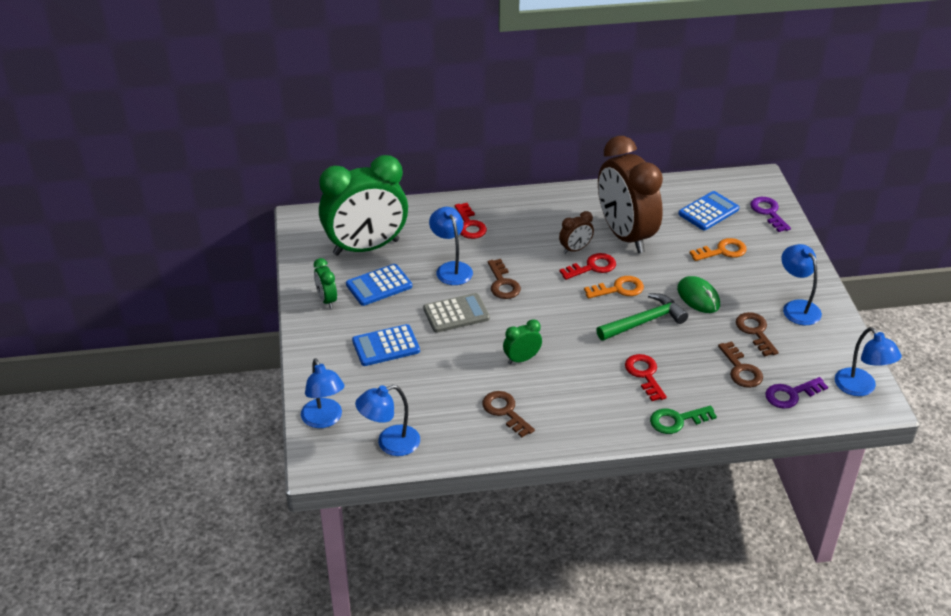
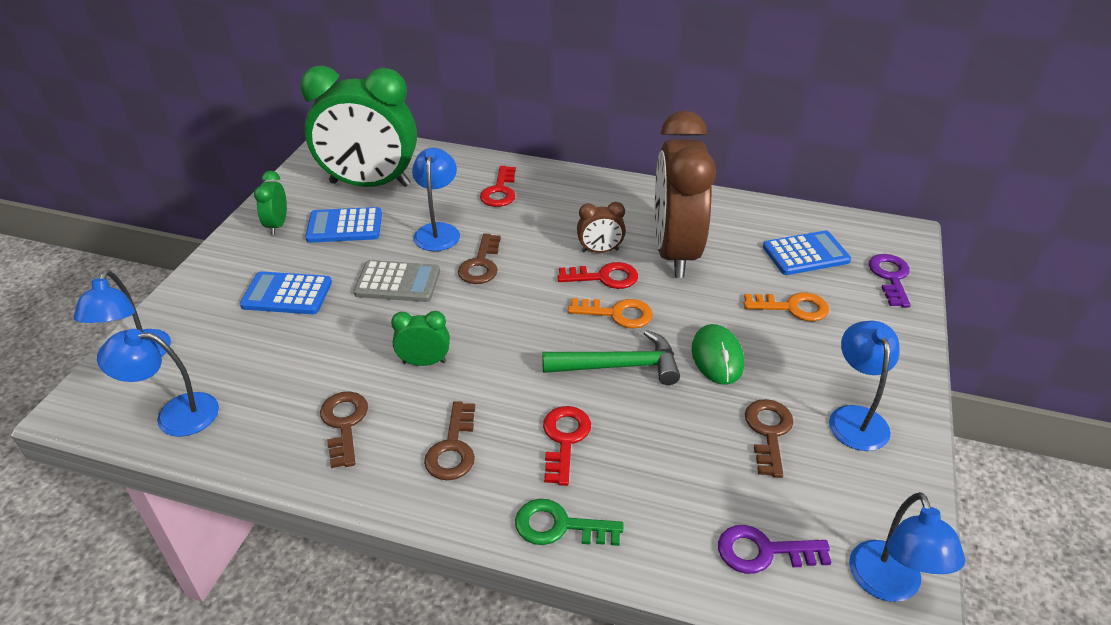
camera: 25 degrees right, 0 degrees up
(741, 370) = (709, 482): brown key -> brown key (453, 448)

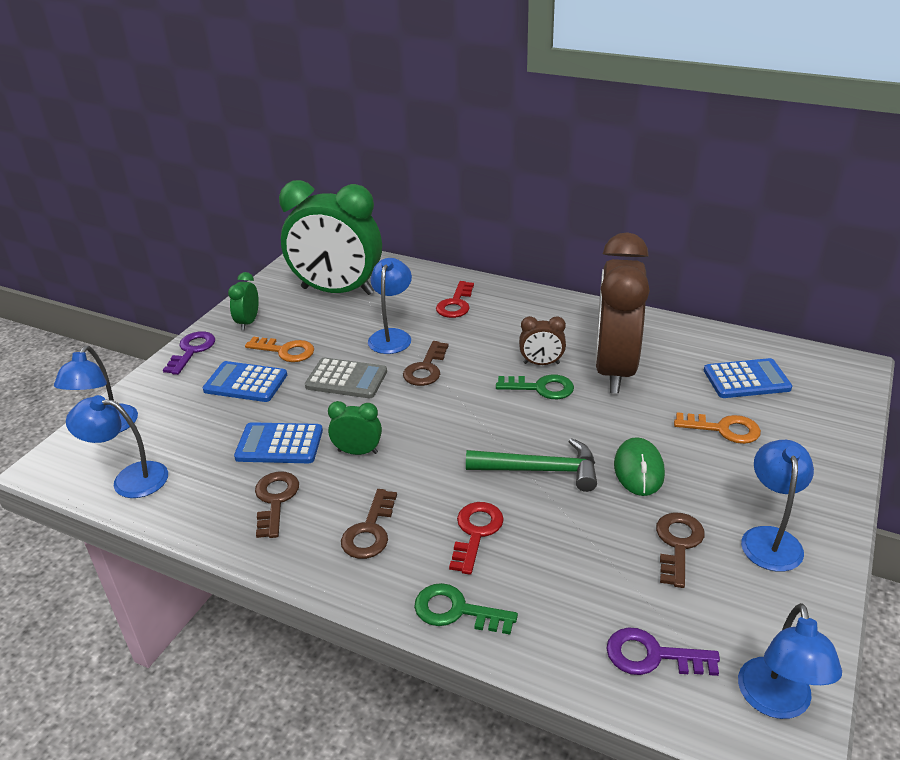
camera: 10 degrees right, 5 degrees down
(344, 226) = (307, 327): blue calculator -> blue calculator (279, 444)
(604, 277) = (541, 388): red key -> green key
(617, 314) = (547, 422): orange key -> orange key (285, 351)
(890, 277) = (831, 407): purple key -> purple key (192, 350)

